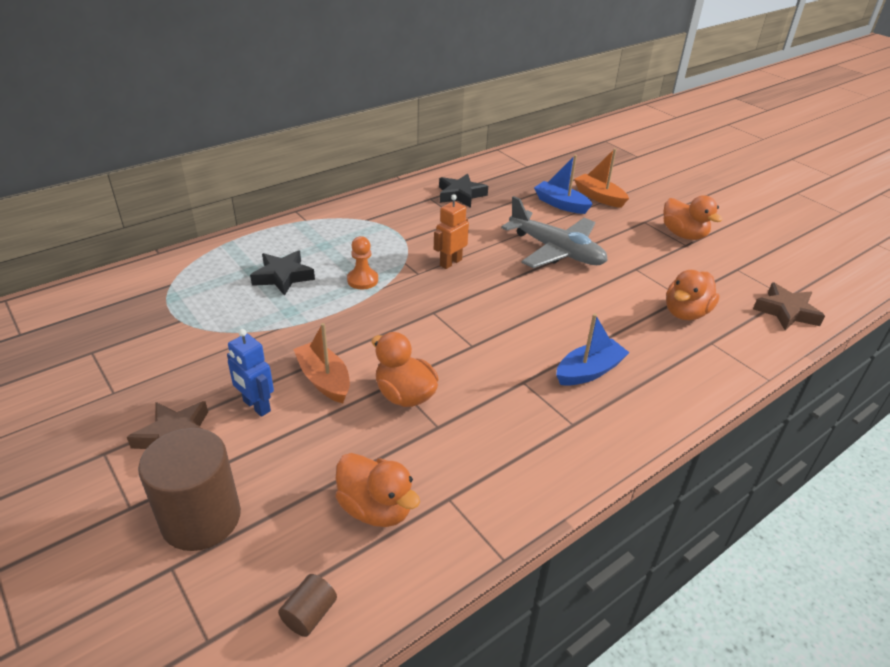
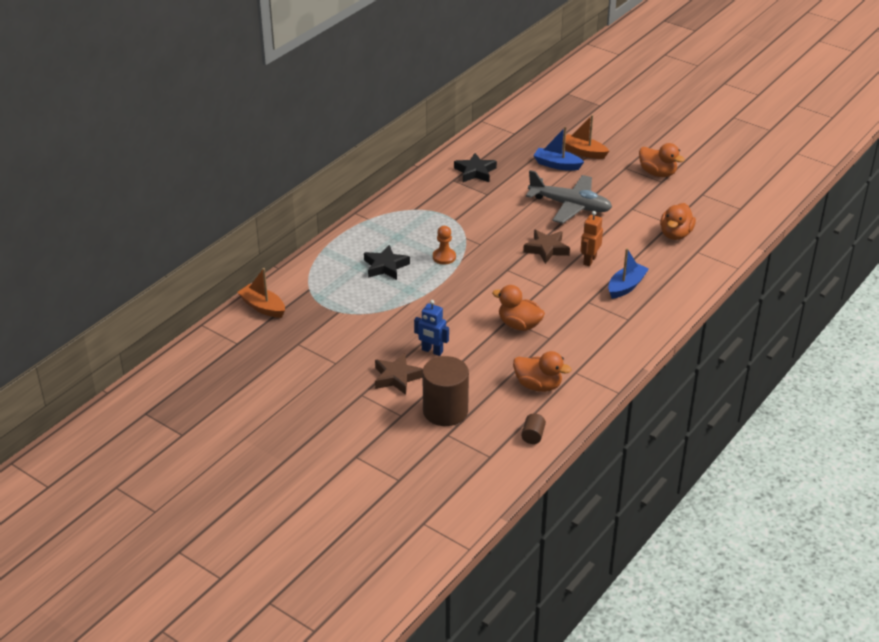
camera: 15 degrees left, 0 degrees up
(324, 380) = (463, 327): orange boat -> orange boat (263, 307)
(450, 262) = (498, 231): orange robot -> orange robot (589, 260)
(786, 312) = (741, 220): brown star -> brown star (546, 249)

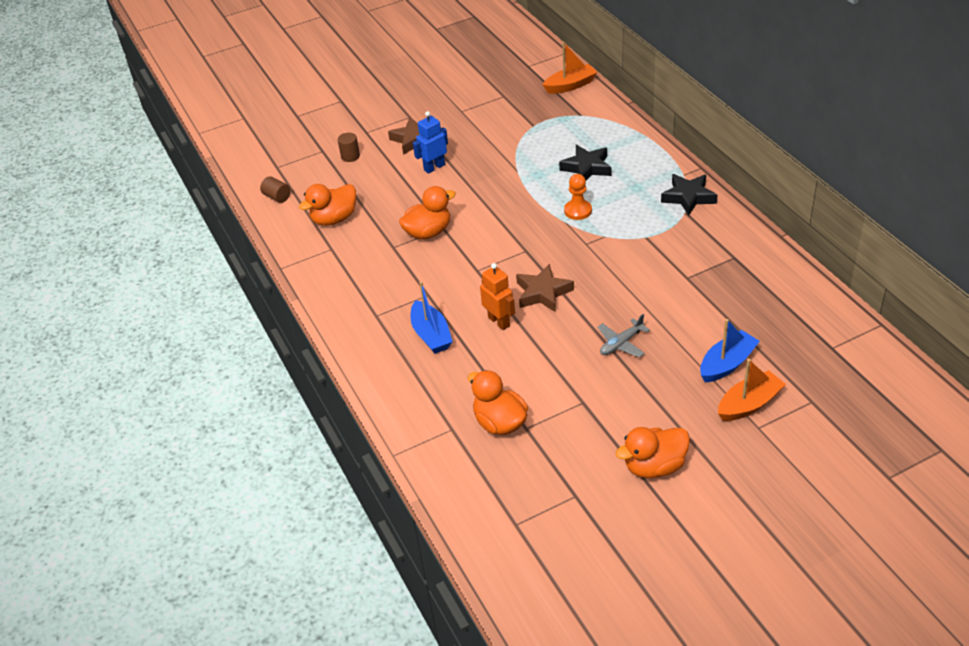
camera: 120 degrees right, 5 degrees up
(445, 411) = (350, 156): brown cylinder -> brown cylinder, size x0.44
(475, 172) = (744, 281): black star -> black star (688, 197)
(570, 206) = (621, 343): grey plane -> grey plane, size x0.48

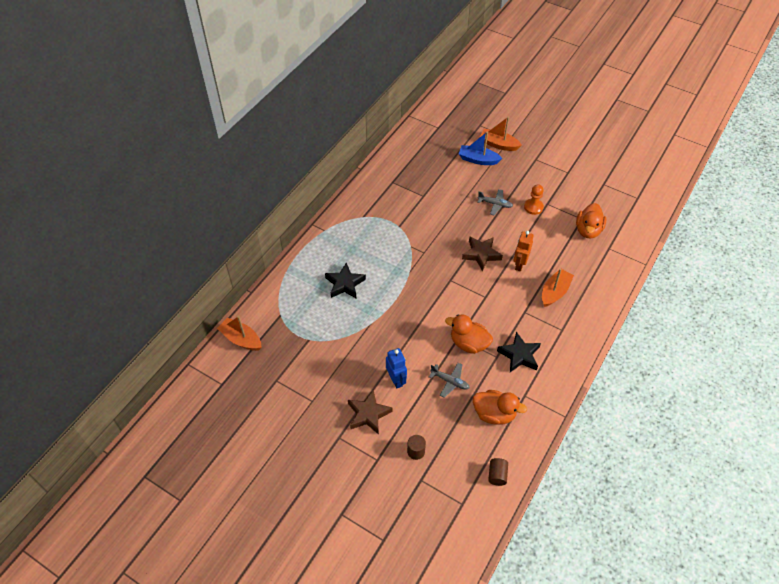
camera: 125 degrees left, 10 degrees up
(398, 202) = (450, 381): none -> grey plane
(431, 335) = (555, 292): blue boat -> orange boat
(434, 167) = (396, 380): blue robot -> blue robot turned 135 degrees counterclockwise
(578, 211) = (394, 269): orange pawn -> orange pawn (533, 207)
(654, 466) = (563, 164): orange duck -> none
(688, 197) = (347, 220): black star -> black star (519, 355)

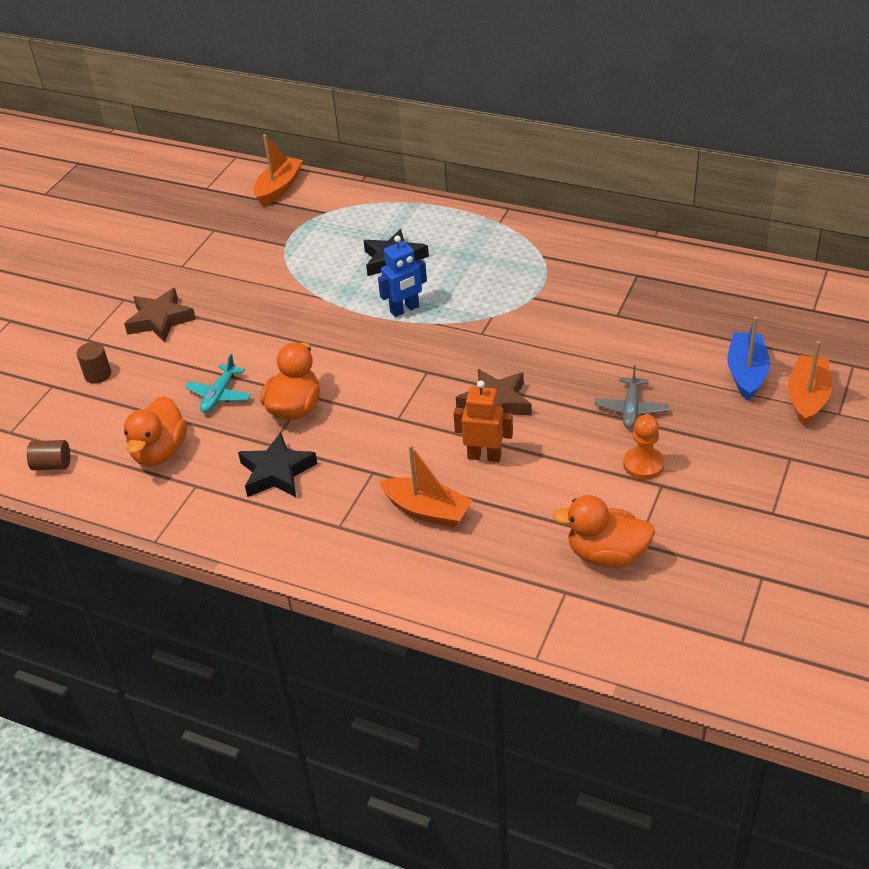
camera: 85 degrees right, 10 degrees down
(396, 380) = (219, 338): blue robot -> blue robot (404, 309)
(450, 381) = (219, 395): grey plane -> turquoise plane

